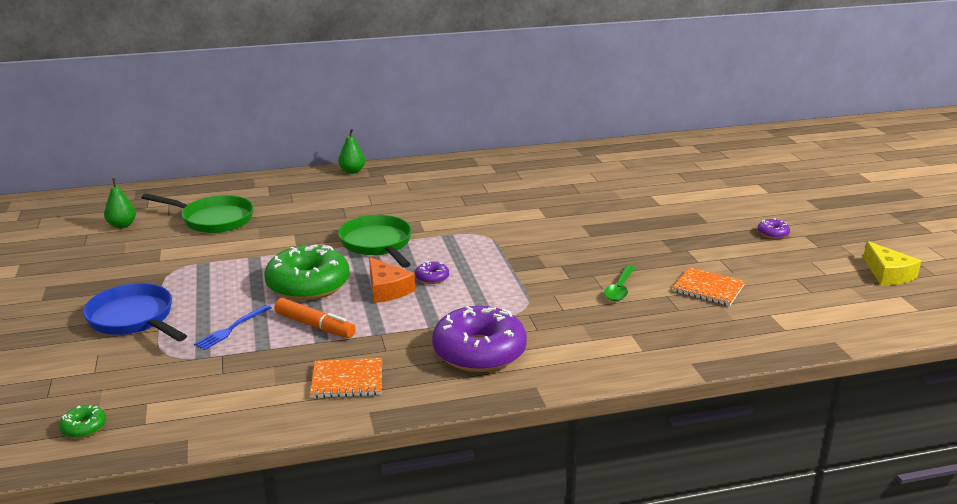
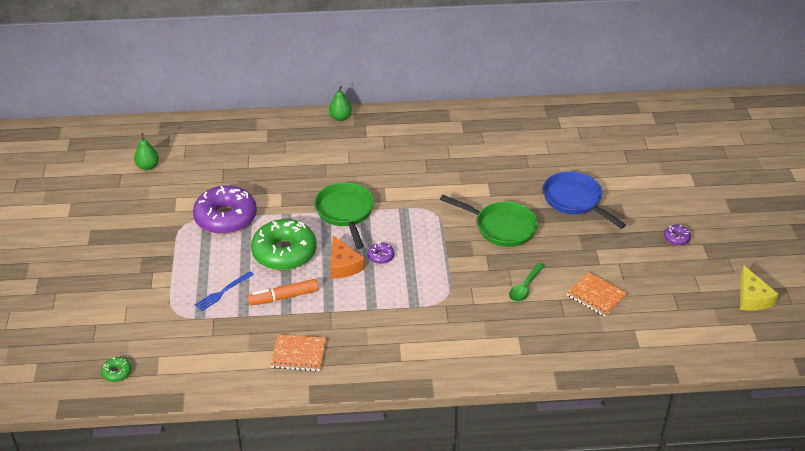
camera: 10 degrees right, 15 degrees up
(134, 319) = (153, 273): blue pan -> blue pan (575, 200)
(213, 219) = (219, 167): green pan -> green pan (501, 227)
(315, 326) = (283, 297): orange marker -> orange marker turned 120 degrees clockwise
(479, 352) = (399, 339): purple donut -> purple donut (226, 218)

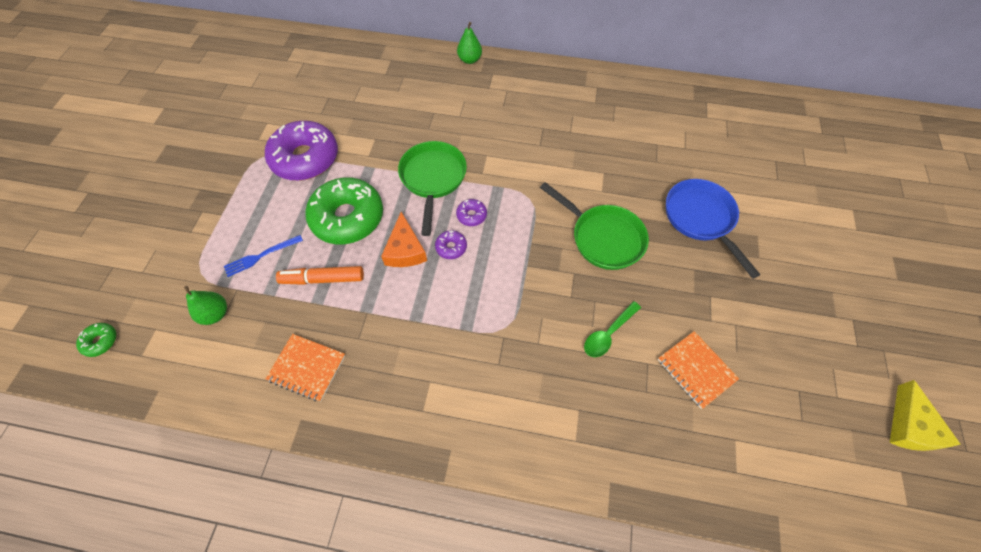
camera: 15 degrees right, 20 degrees up
(148, 166) = (256, 80): green pear -> green pear (215, 314)
(676, 238) = (819, 303): purple donut -> purple donut (471, 215)

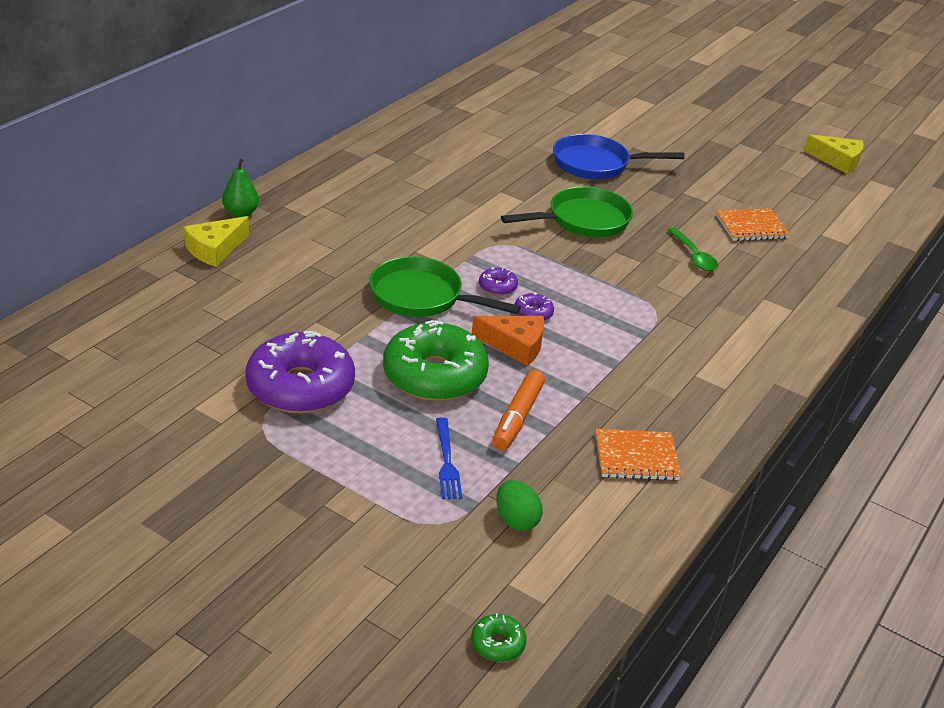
camera: 70 degrees left, 25 degrees down
(215, 314) = (516, 520): green pear -> green egg
(307, 368) = (636, 457): orange notebook -> orange notebook turned 45 degrees clockwise
(422, 66) = (215, 249): none -> yellow cheese

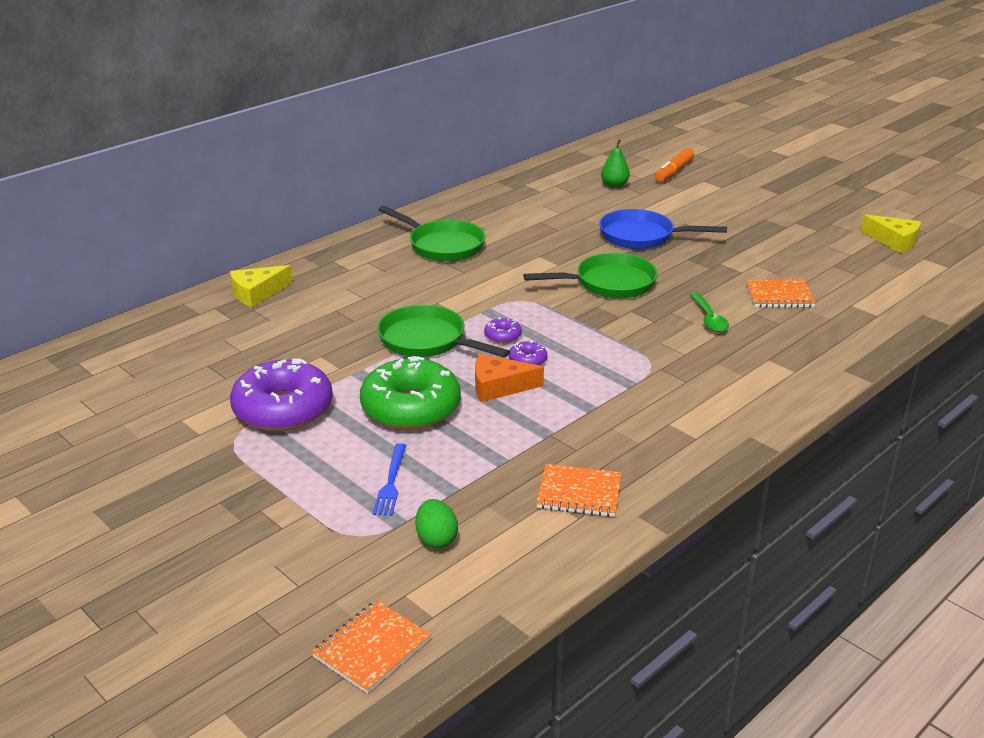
camera: 15 degrees right, 5 degrees down
(241, 213) = (293, 265): green pear -> green pear (614, 185)
(395, 182) = (443, 245): none -> green pan
(498, 644) = (372, 648): green donut -> orange notebook
(515, 345) = (499, 387): orange cheese -> orange cheese turned 150 degrees clockwise
(517, 417) = (475, 449): orange marker -> orange marker (674, 171)

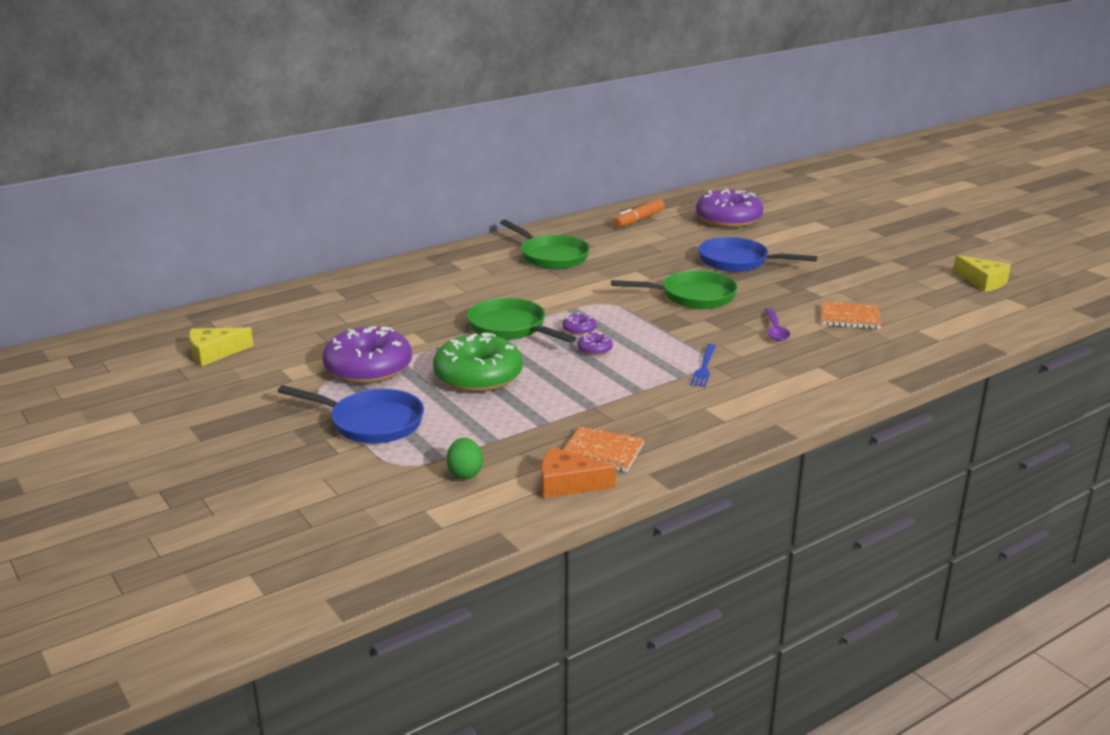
camera: 10 degrees right, 5 degrees down
(257, 293) = (375, 281): yellow cheese -> yellow cheese (214, 353)
(308, 482) = (371, 423): none -> blue pan
(372, 648) = (383, 544): orange notebook -> none
(391, 482) = (441, 429): blue fork -> blue fork (704, 367)
(499, 387) = (561, 367): orange cheese -> orange cheese (567, 484)
(614, 185) = (728, 219): green pear -> purple donut
(674, 171) = (790, 211): orange marker -> orange marker (639, 220)
(709, 319) = (775, 330): green spoon -> purple spoon

